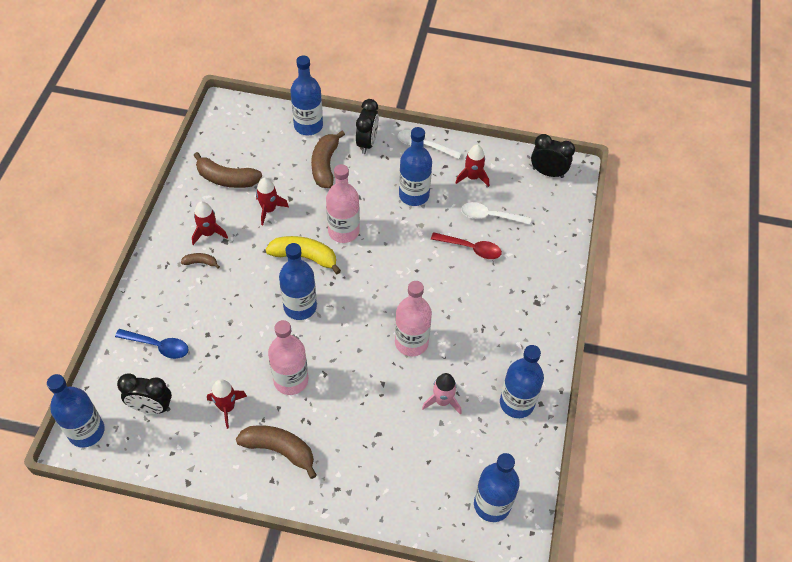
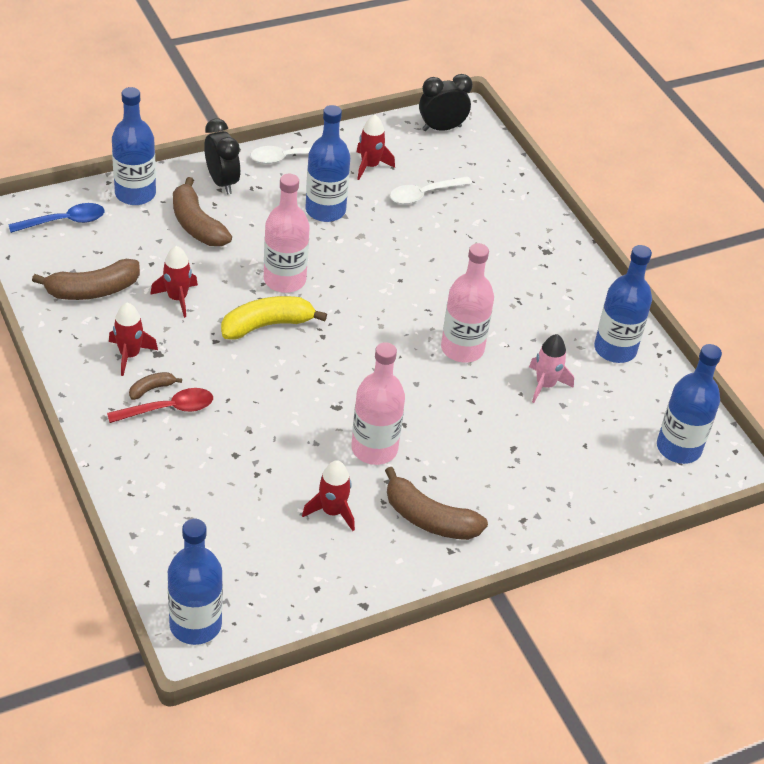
camera: 40 degrees left, 10 degrees down
(151, 407) = (247, 559): black clock -> none
(158, 346) = (189, 496): blue spoon -> blue spoon (64, 221)
(279, 450) = (429, 519): brown banana -> brown banana turned 135 degrees counterclockwise
(300, 307) = (312, 375): blue bottle -> none
(471, 248) = (434, 233): red spoon -> red spoon (168, 409)

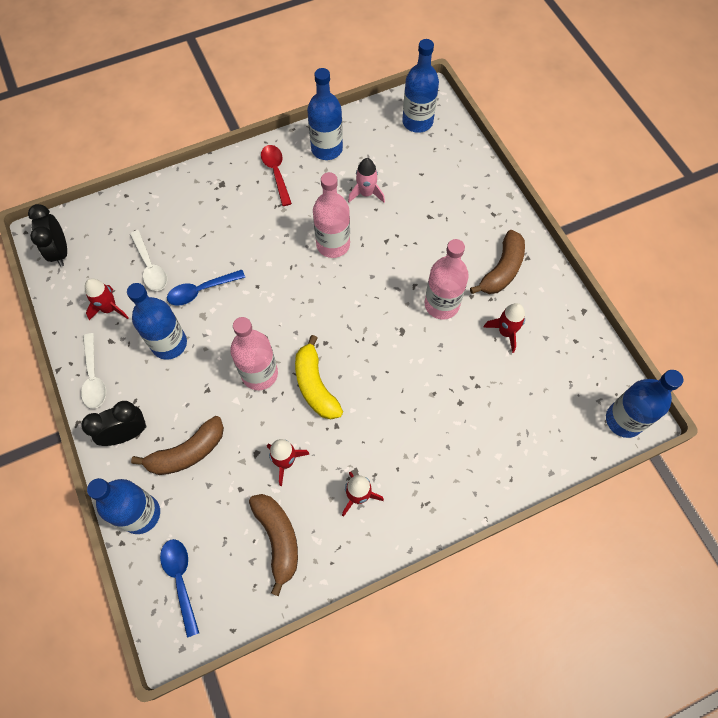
camera: 85 degrees left, 20 degrees up
(151, 389) = (396, 473): brown banana -> none
(168, 409) = (418, 457): red spoon -> red spoon (276, 173)
(393, 234) = (201, 291): none -> blue spoon

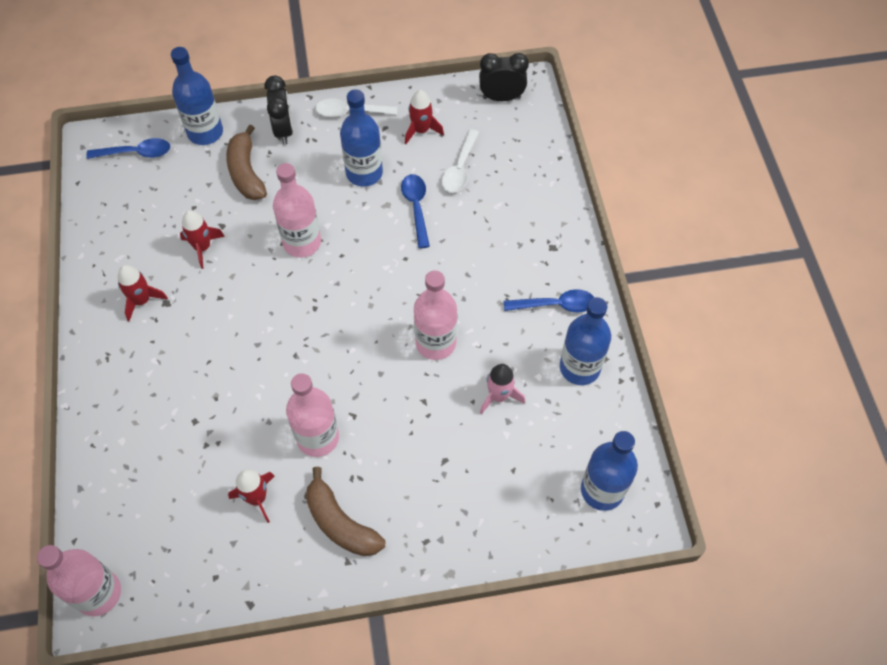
camera: 105 degrees right, 5 degrees down
(150, 267) = (460, 168): white spoon -> white spoon turned 60 degrees counterclockwise
(276, 173) = (555, 305): red spoon -> blue spoon
(278, 539) = (135, 228): brown banana -> none
(315, 386) = (269, 288): yellow banana -> none
(623, 420) = (98, 593): blue bottle -> pink bottle

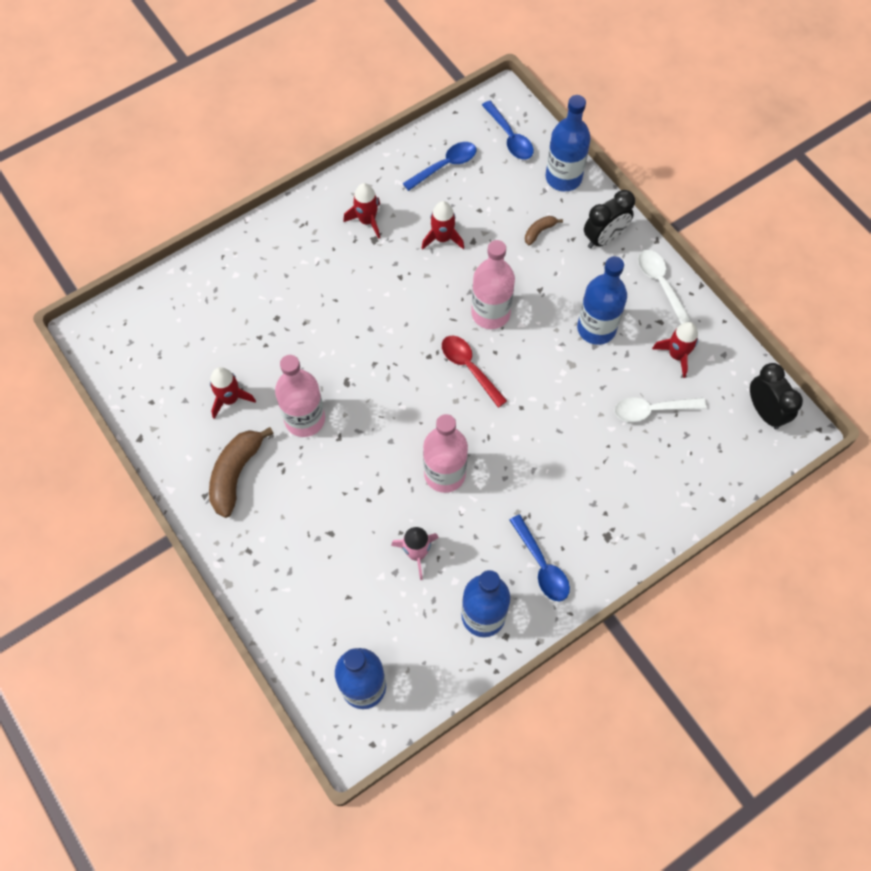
camera: 65 degrees right, 5 degrees up
(98, 593) = (106, 326): pink bottle -> none
(246, 172) = (539, 232): brown banana -> brown banana, size x0.50
(345, 281) = (469, 368): none -> red spoon
(416, 207) = (583, 391): blue spoon -> blue spoon (445, 166)

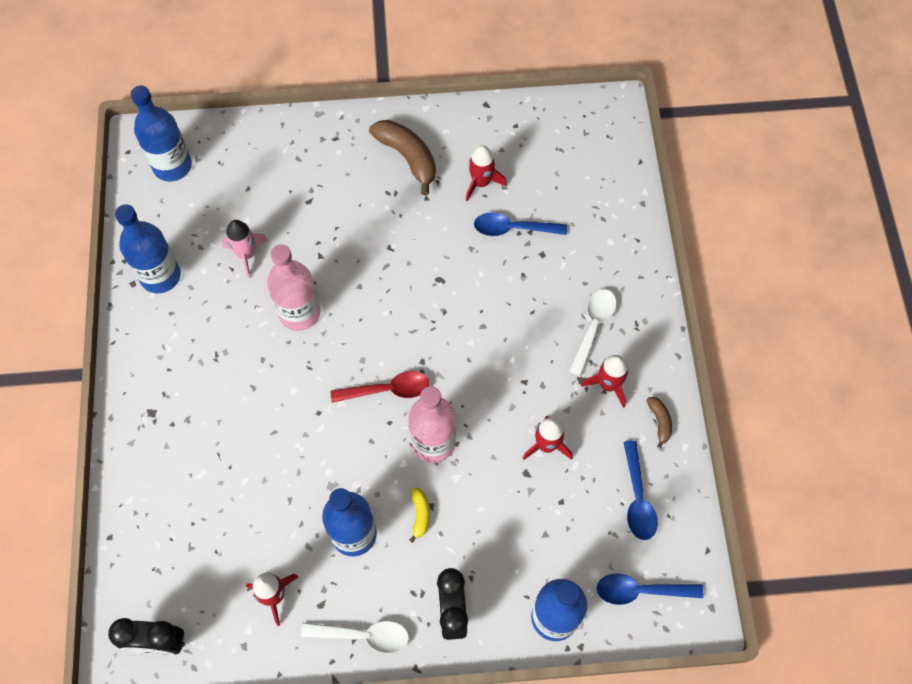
camera: 120 degrees right, 0 degrees up
(305, 419) = (424, 230): pink bottle -> none
(539, 232) = (499, 547): brown banana -> brown banana (659, 421)
(541, 565) = (167, 344): blue spoon -> blue spoon (513, 229)
(551, 293) = (420, 514): none -> yellow banana
(652, 410) = (235, 531): white spoon -> white spoon (593, 327)

